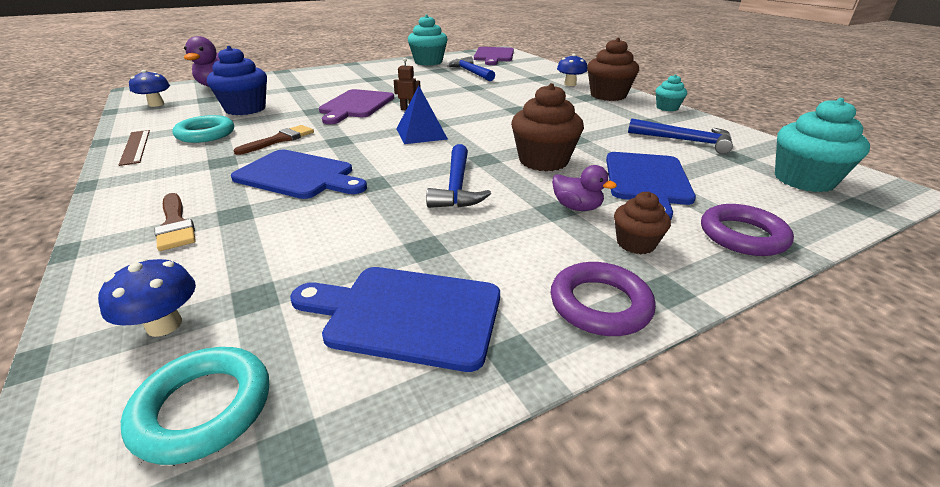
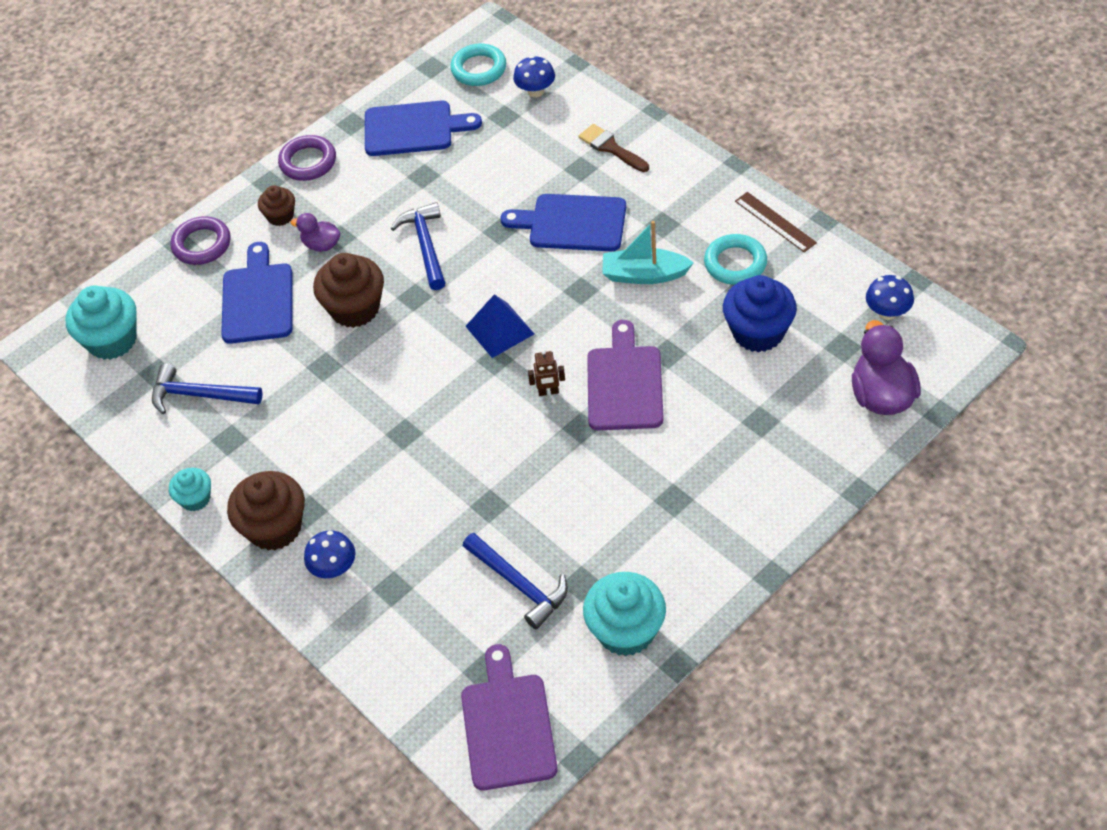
camera: 170 degrees right, 20 degrees up
(280, 139) = (644, 275): brown brush -> turquoise boat

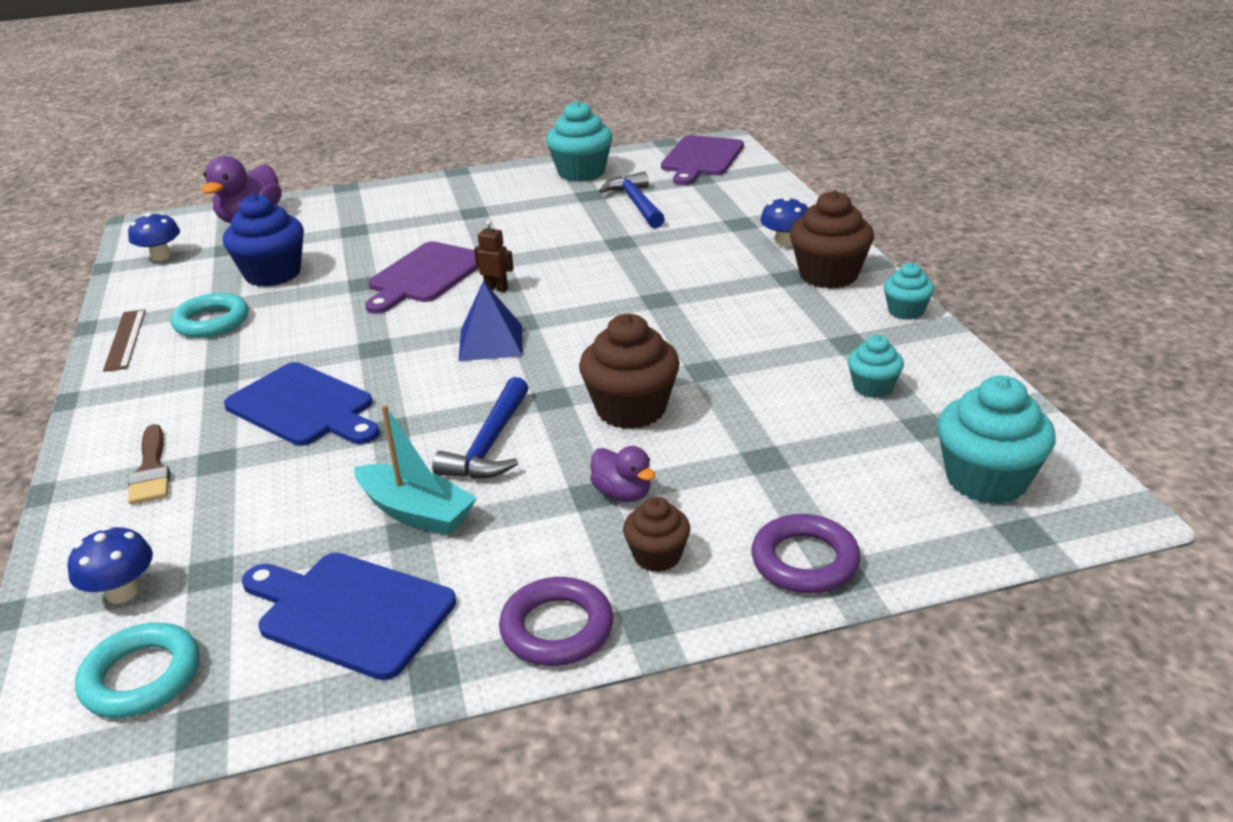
camera: 155 degrees left, 20 degrees down
(199, 395) = (872, 387): blue hammer -> turquoise cupcake
(258, 299) = (751, 459): blue cutting board -> none
(644, 275) = (301, 340): turquoise boat -> turquoise boat (416, 512)

